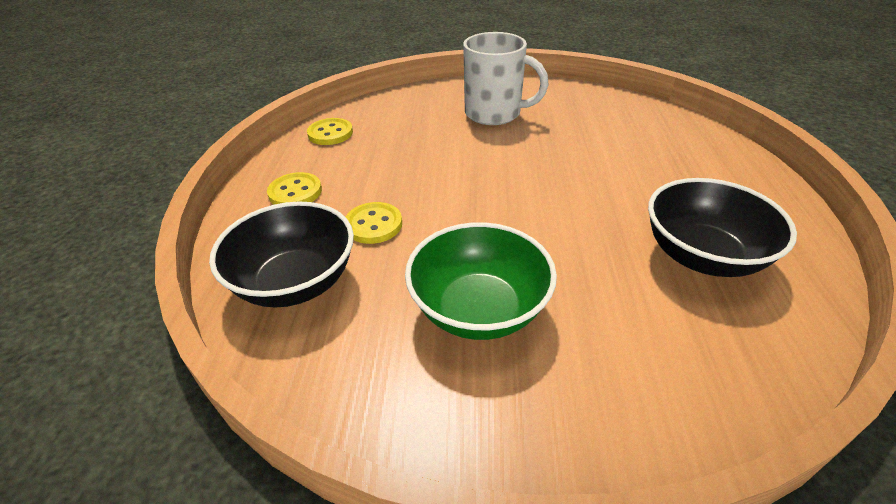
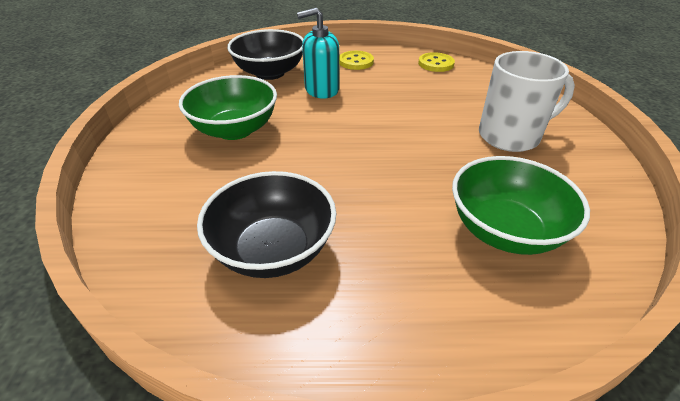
camera: 85 degrees right, 0 degrees up
(373, 225) = (321, 89): yellow button -> turquoise soap dispenser
(494, 114) = (511, 136): white mug -> white mug turned 120 degrees counterclockwise
(627, 135) = (505, 230): none -> green bowl

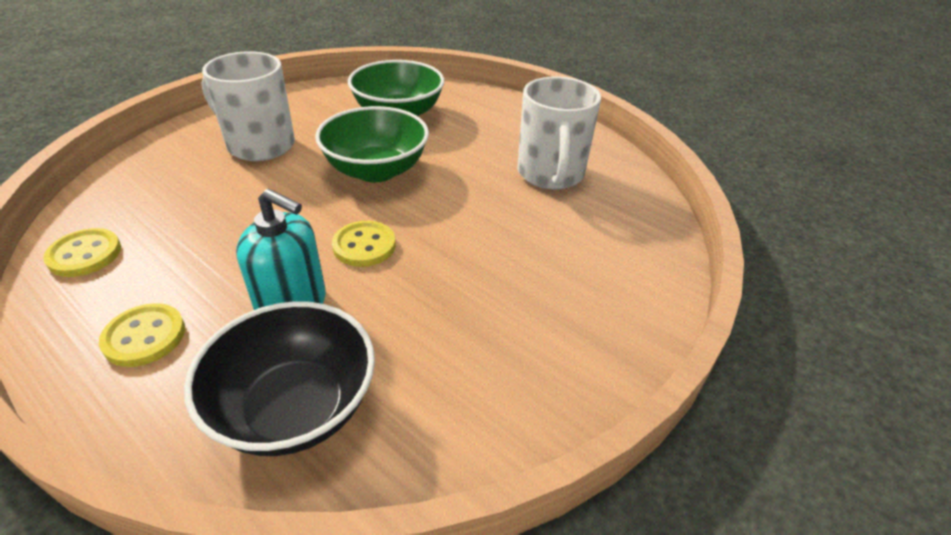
camera: 140 degrees left, 0 degrees up
(235, 129) = (478, 303): green bowl -> green bowl (376, 170)
(273, 250) = (550, 174): black bowl -> white mug
(332, 122) = (364, 246): none -> yellow button

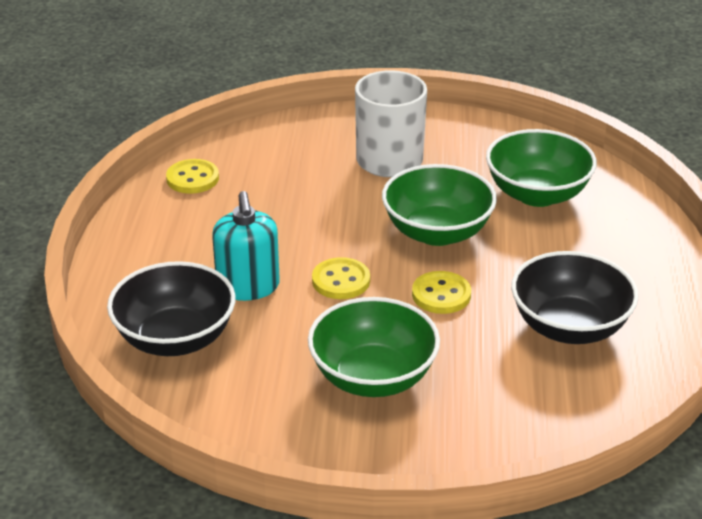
camera: 55 degrees right, 5 degrees down
(144, 337) = (162, 249): yellow button -> yellow button (441, 295)
(508, 295) = (373, 377): none -> green bowl
(550, 174) = (569, 327): white mug -> black bowl

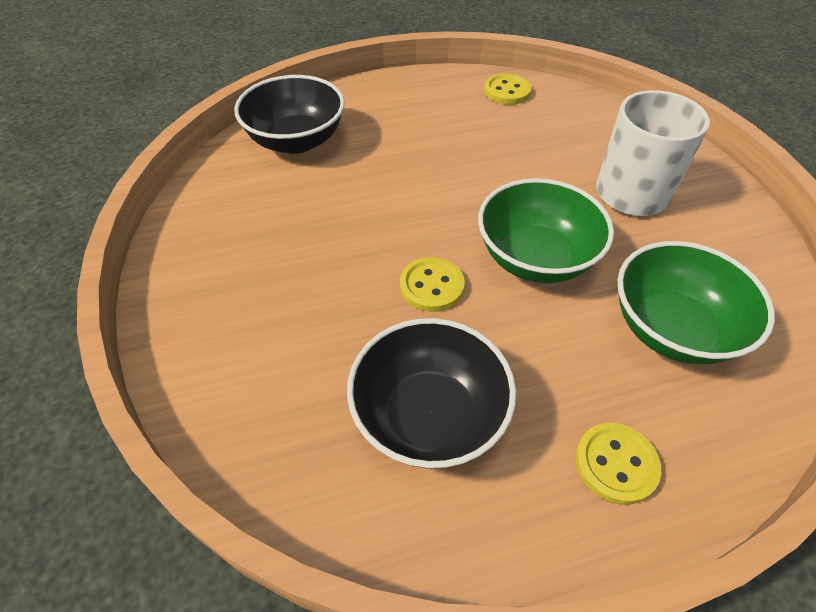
camera: 70 degrees right, 15 degrees up
(248, 286) = (379, 159): turquoise soap dispenser -> none
(341, 281) = (416, 210): yellow button -> yellow button (616, 464)
(373, 377) = (284, 267): green bowl -> none

